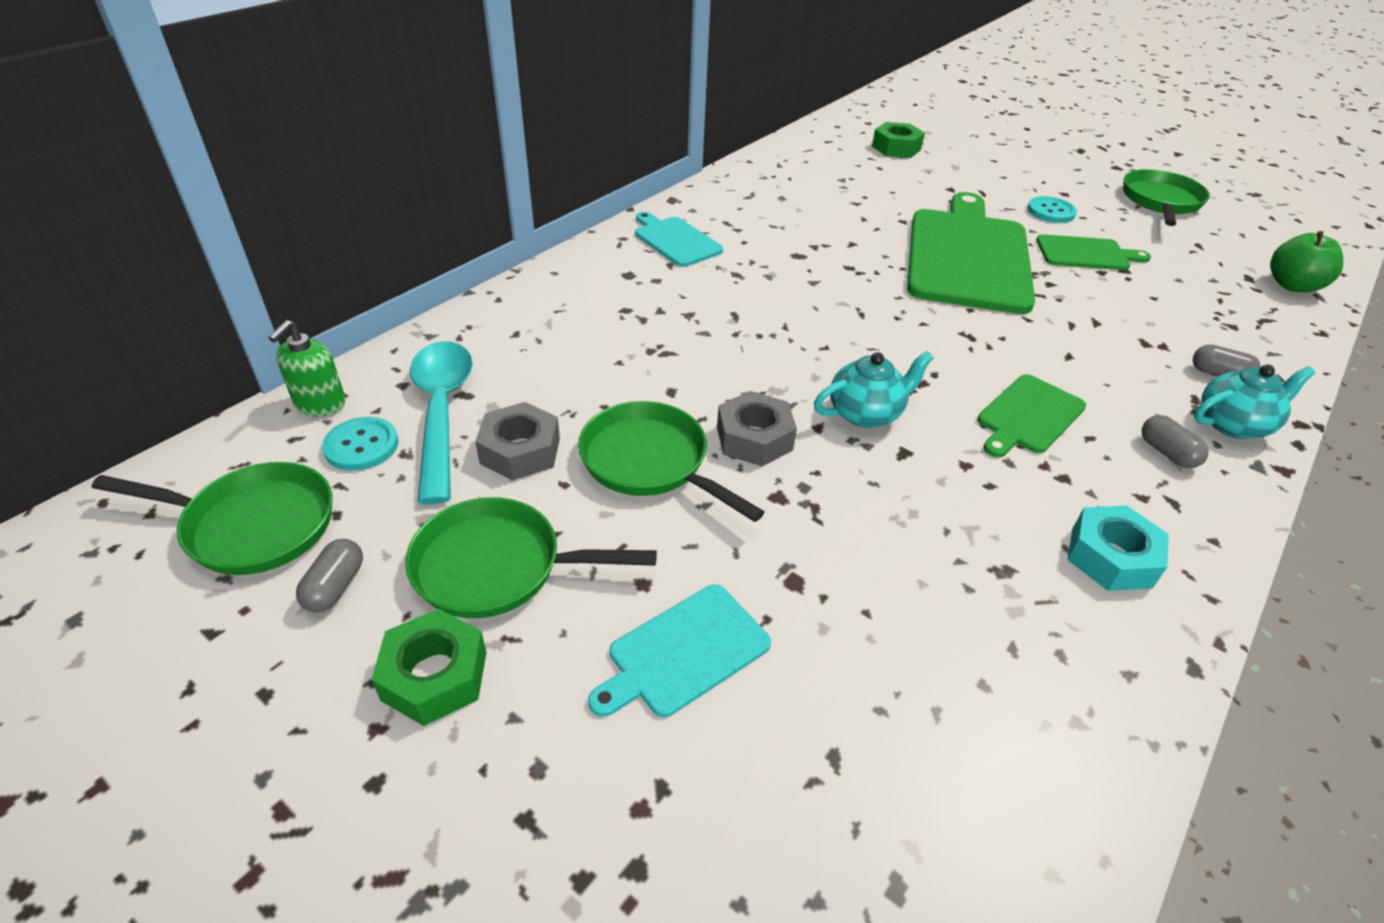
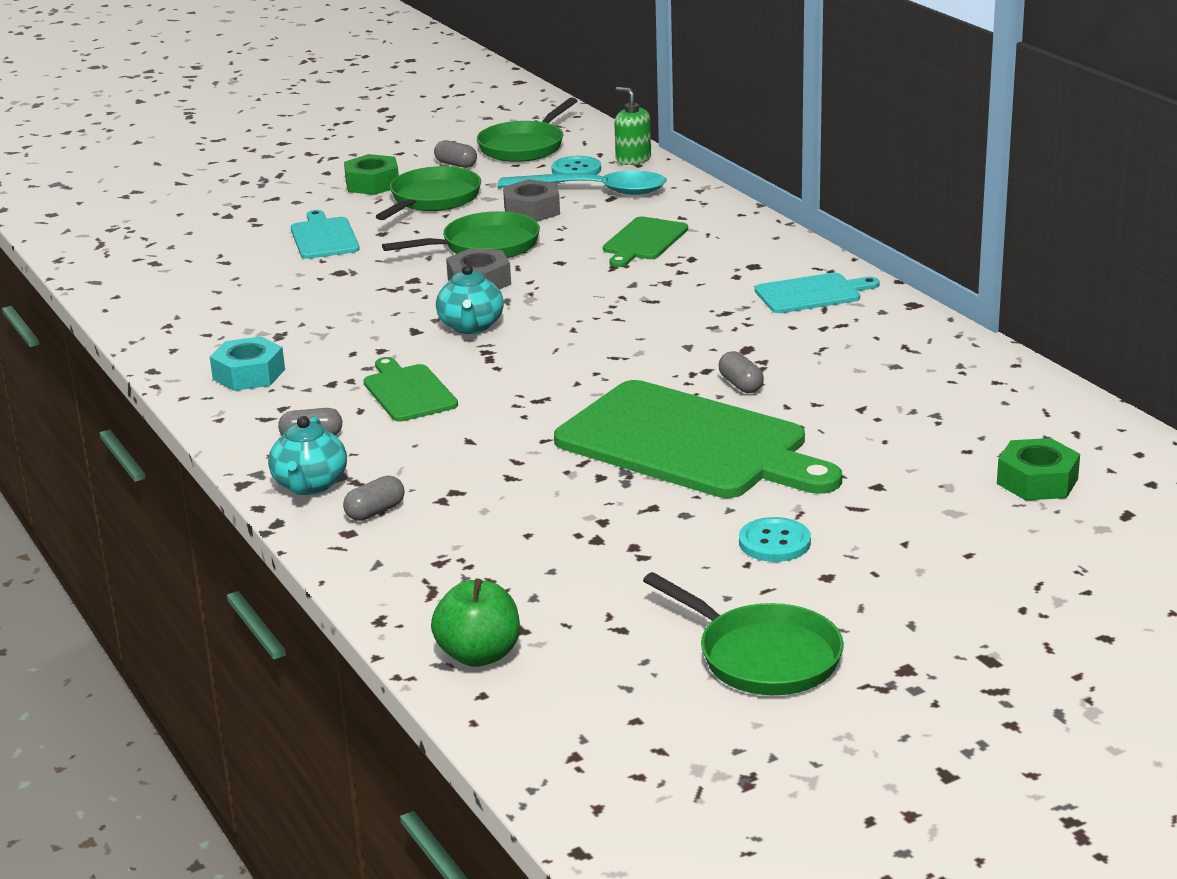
camera: 115 degrees right, 15 degrees down
(861, 249) = (741, 385): none -> grey capsule
(1086, 253) = (650, 526): green cutting board -> green cutting board (644, 241)

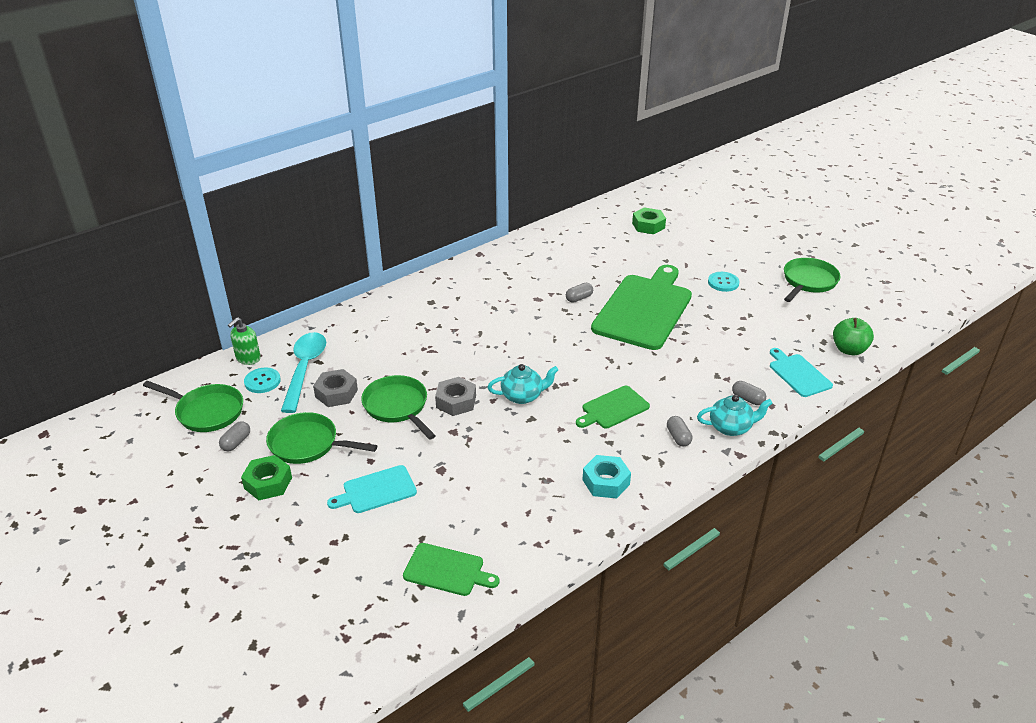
camera: 100 degrees left, 10 degrees up
(644, 241) = (393, 342): green cutting board -> green cutting board (447, 570)
(812, 293) = (468, 282): turquoise cutting board -> turquoise cutting board (798, 374)

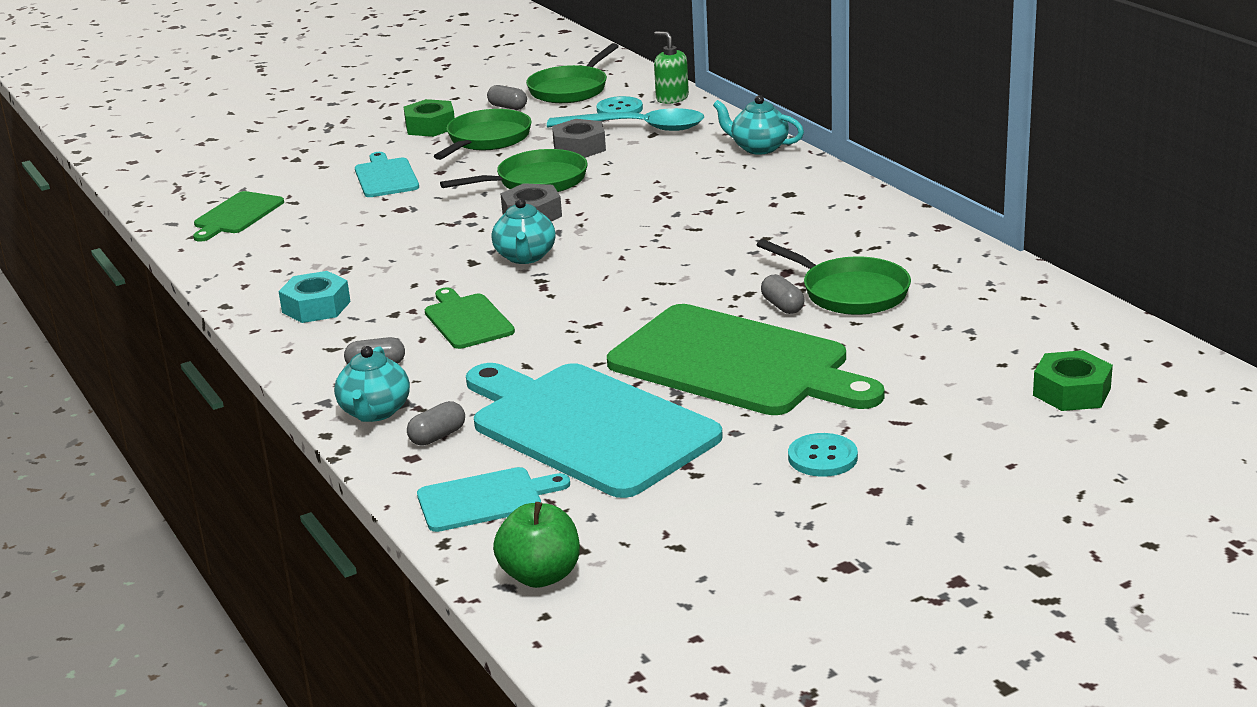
camera: 100 degrees right, 10 degrees down
(355, 316) = (758, 148): none -> turquoise teapot
(720, 350) = (587, 427): none -> turquoise cutting board
(808, 282) = (817, 571): green pan -> green pan (850, 292)

